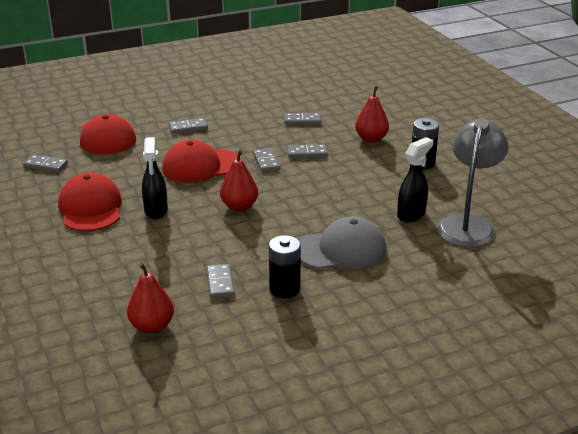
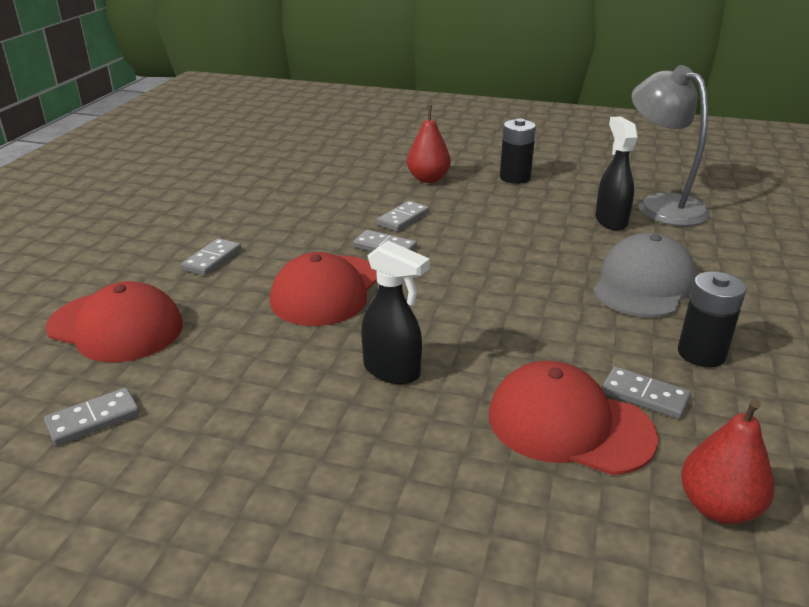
camera: 50 degrees left, 0 degrees up
(90, 208) = (300, 427): red cap -> red cap (569, 425)
(239, 206) = (466, 305): red pear -> none
(302, 120) = (327, 193): grey domino -> none

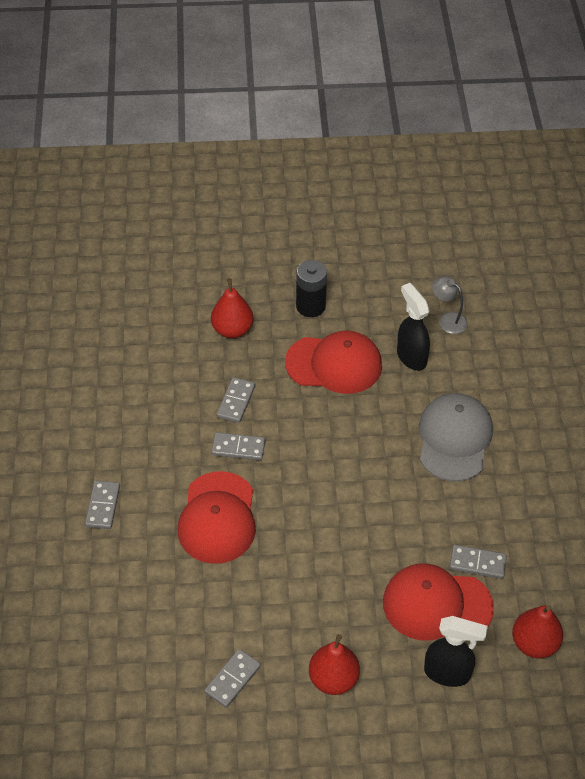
camera: 20 degrees left, 20 degrees up
(93, 419) = (128, 698): grey domino -> grey domino (232, 679)
(116, 327) = (79, 608): red cap -> red cap (334, 364)
(377, 470) = (333, 679): none -> red pear
(392, 371) = (306, 591): black spray bottle -> black spray bottle (448, 673)
(661, 205) = (448, 320): grey lamp -> grey lamp, size x0.47
(701, 354) = (507, 509): black battery -> none

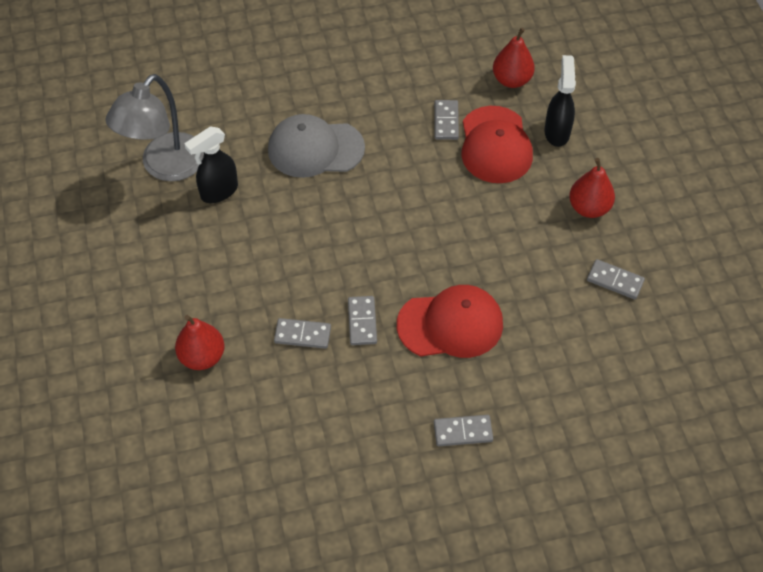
camera: 100 degrees left, 5 degrees up
(310, 306) = (159, 288): black battery -> none
(334, 364) = (238, 255): red cap -> none
(448, 320) = (165, 167): grey lamp -> grey lamp, size x2.14

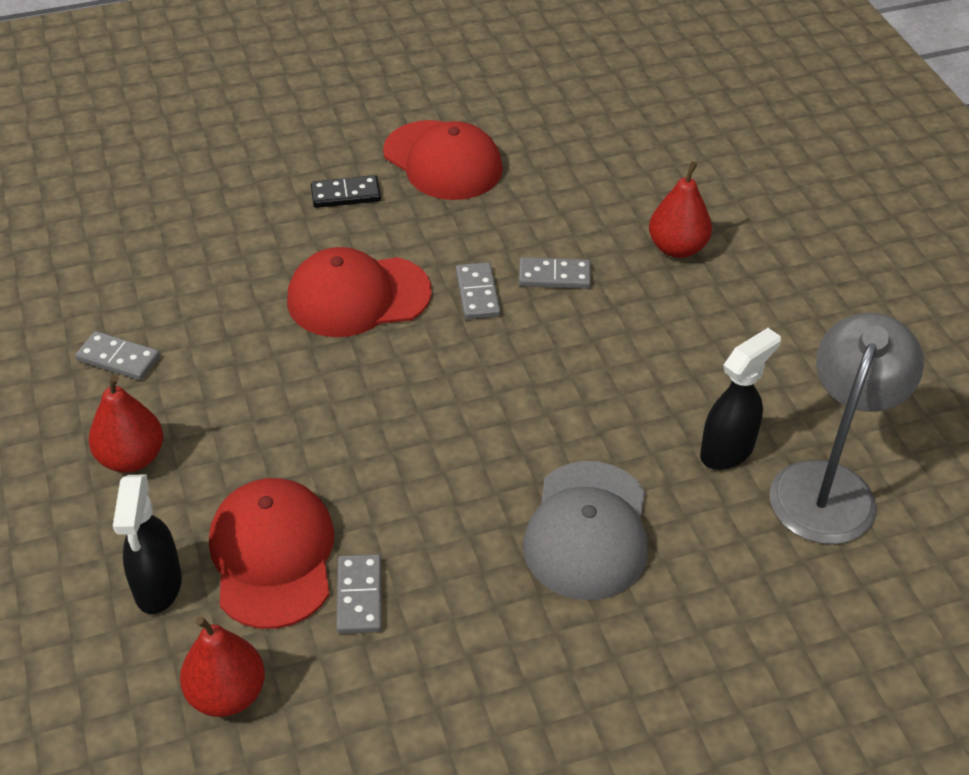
camera: 175 degrees right, 10 degrees down
(315, 149) = (587, 531): grey cap -> grey cap turned 105 degrees clockwise
(378, 468) = (443, 161): none -> red cap
(463, 432) = (346, 194): grey domino -> black domino

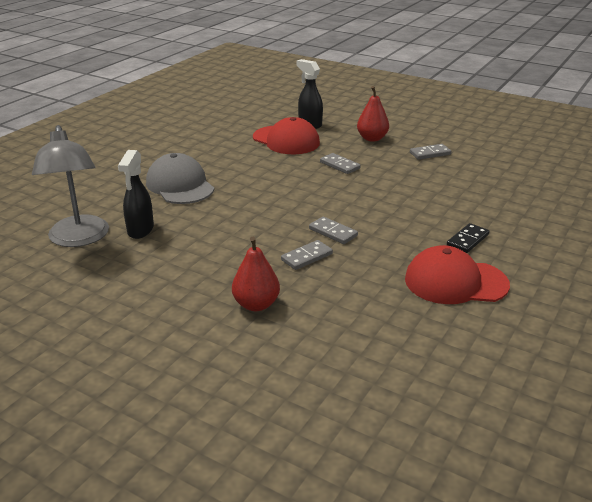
camera: 140 degrees right, 15 degrees down
(227, 694) = (254, 118): red pear -> none
(358, 296) = (383, 207): red cap -> none
(359, 596) = (243, 144): grey domino -> grey domino (339, 165)

